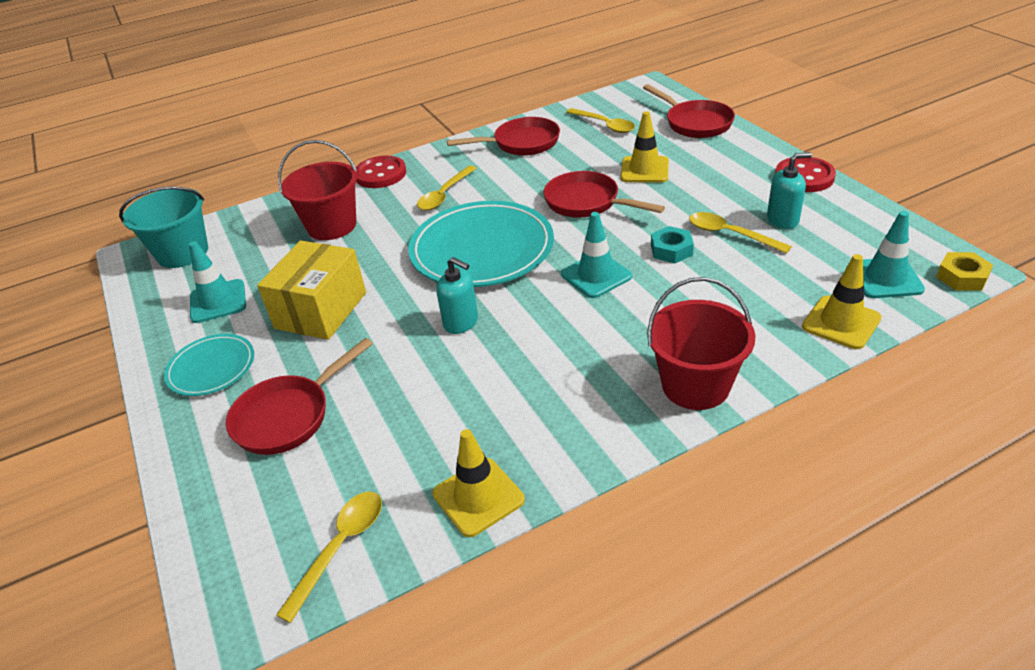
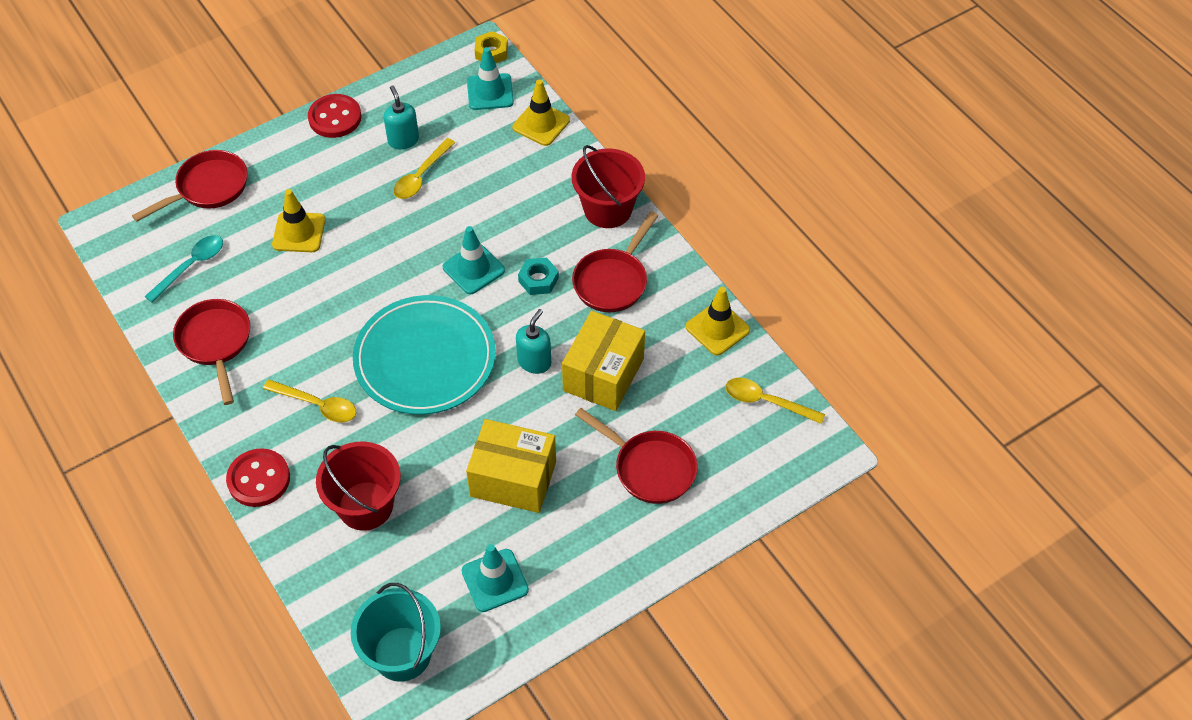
camera: 100 degrees left, 15 degrees up
(211, 368) = (593, 550): turquoise plate -> none
(430, 378) = (603, 374): none -> yellow box
(587, 203) = (353, 278): red pan -> red pan (613, 281)
(604, 125) = (191, 266): yellow spoon -> turquoise spoon
(671, 250) = (440, 216): turquoise nut -> turquoise nut (538, 280)

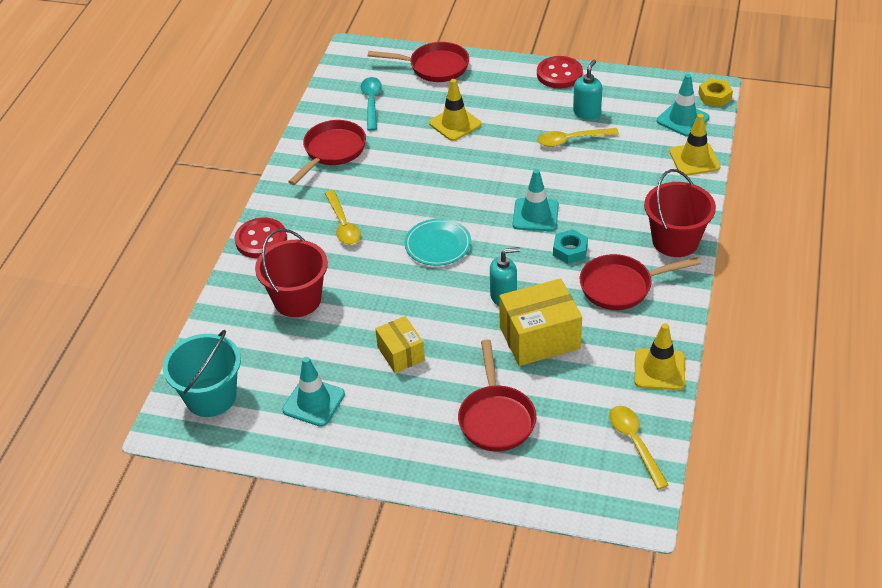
camera: 50 degrees right, 10 degrees down
(191, 266) = (371, 102): turquoise spoon -> turquoise spoon turned 90 degrees counterclockwise
(425, 359) = (438, 245): turquoise plate -> turquoise plate, size x0.53
(513, 479) = (401, 354): yellow box -> yellow box, size x0.60

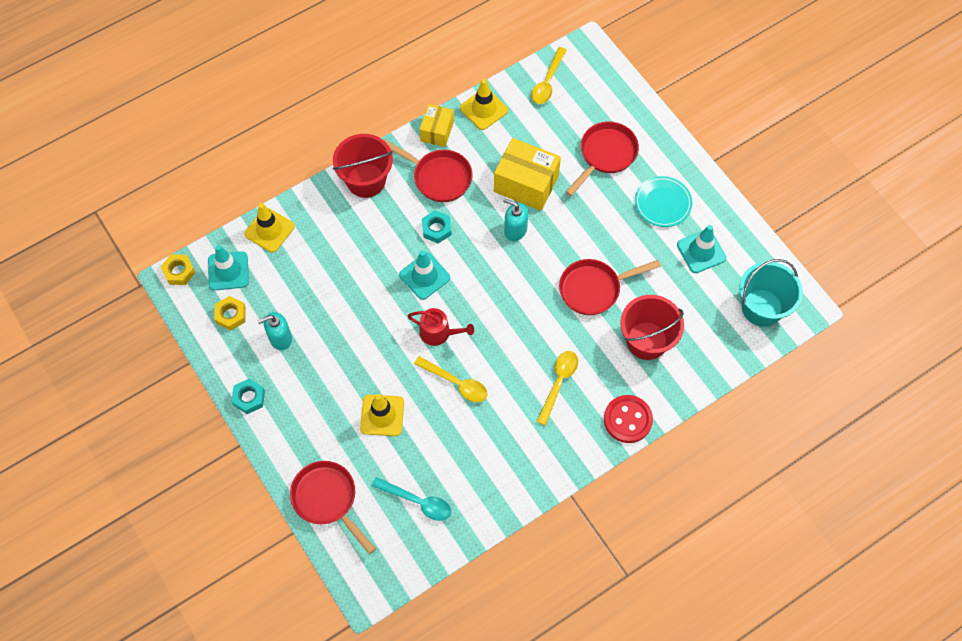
camera: 140 degrees left, 20 degrees up
(332, 151) = (499, 469): red pan -> red pan (594, 289)
(371, 102) = (417, 501): turquoise spoon -> turquoise spoon turned 105 degrees counterclockwise
(401, 354) = (618, 242): yellow box -> yellow box (437, 131)
(438, 245) = (513, 307): turquoise plate -> turquoise plate (662, 203)
(476, 191) = (439, 333): none -> red watering can
(559, 74) = (249, 398): red button -> turquoise nut
(571, 140) = (323, 321): yellow spoon -> yellow spoon (456, 383)
(640, 101) = (231, 315): none -> yellow nut

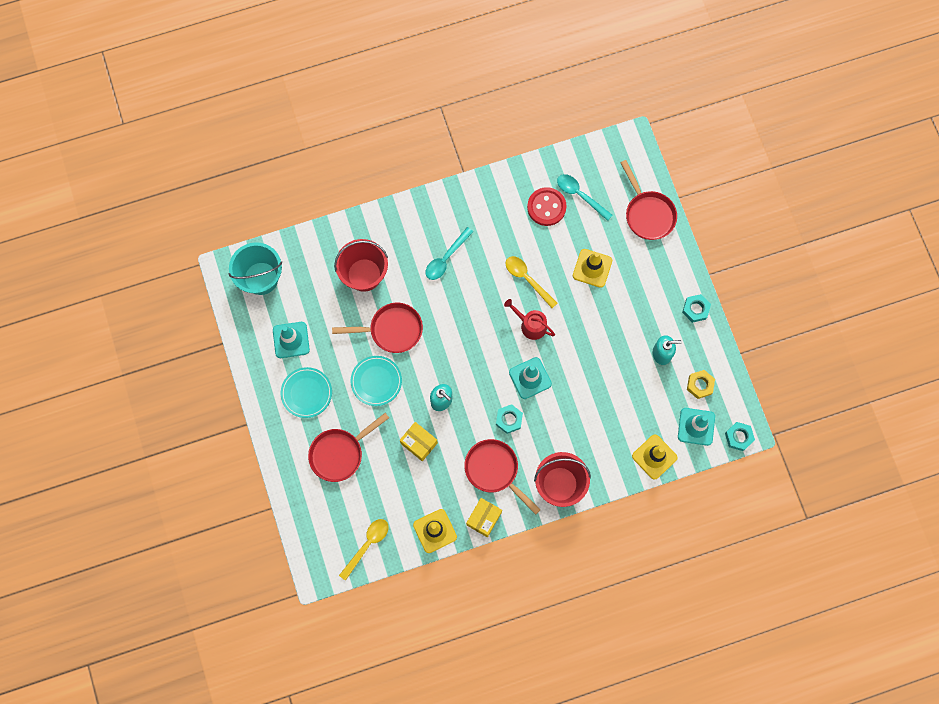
camera: 165 degrees left, 10 degrees up
(179, 272) = (738, 437): yellow nut -> turquoise nut
(526, 184) = (419, 443): yellow box -> yellow box, size x0.60
(558, 383) = (446, 258): yellow spoon -> turquoise spoon
(592, 232) = (376, 381): none -> turquoise plate
(627, 419) = (401, 216): red button -> red button (546, 207)

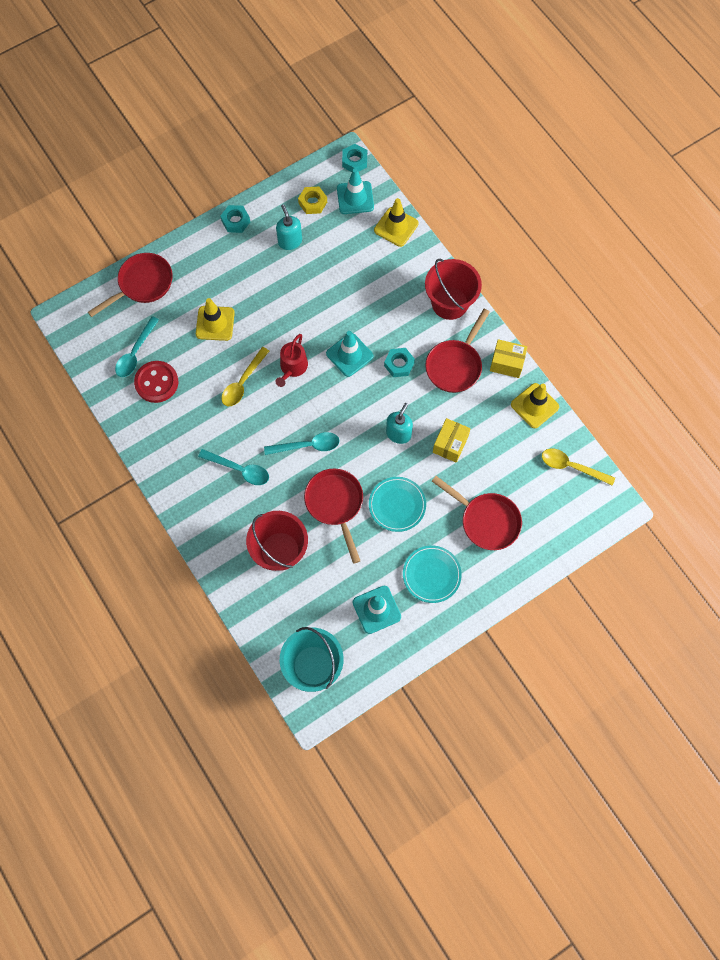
camera: 105 degrees left, 5 degrees down
(452, 319) = (307, 446): none -> turquoise spoon

